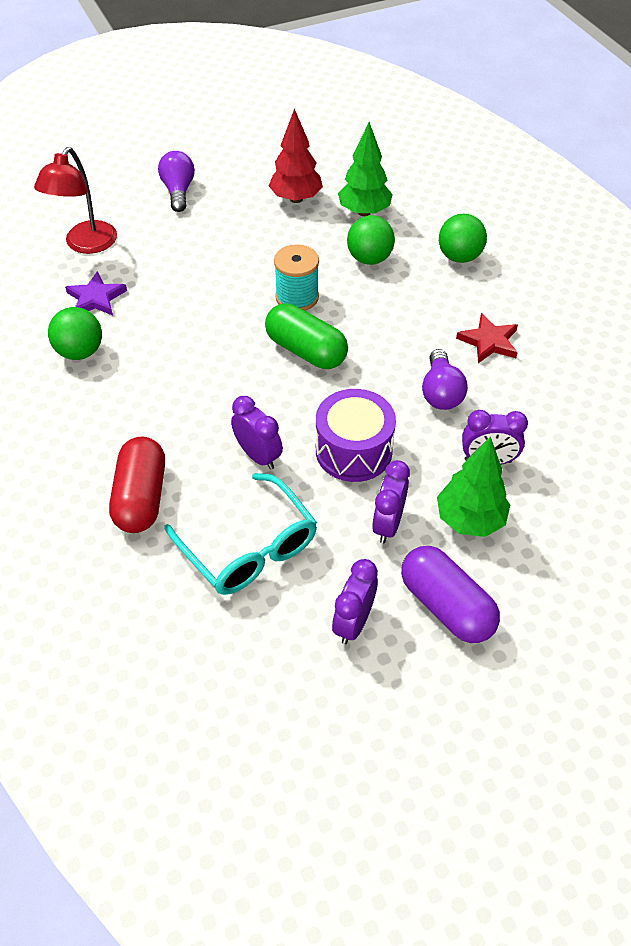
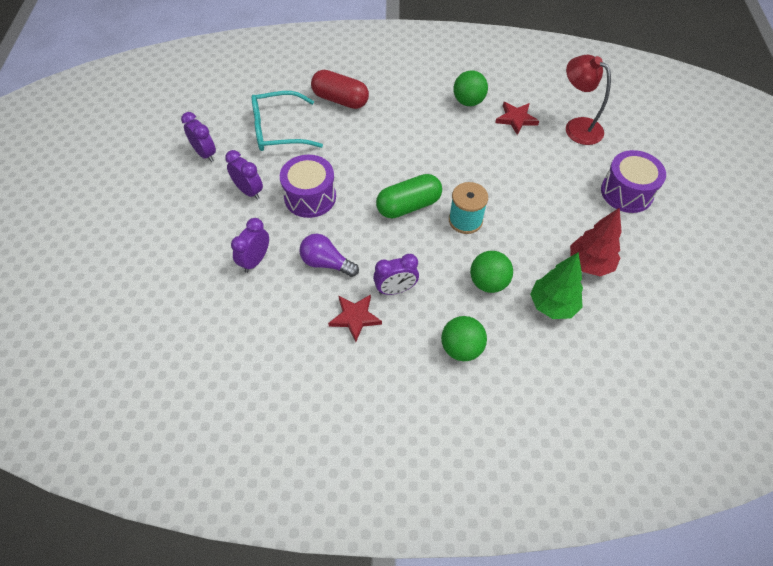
camera: 115 degrees right, 5 degrees up
(96, 298) = (516, 119): purple star -> red star
(178, 191) = (626, 192): purple light bulb -> purple drum
(258, 456) = (336, 153): purple clock -> purple clock (395, 289)
(446, 605) = (182, 194): purple capsule -> none
(470, 520) = (223, 230): green tree -> none

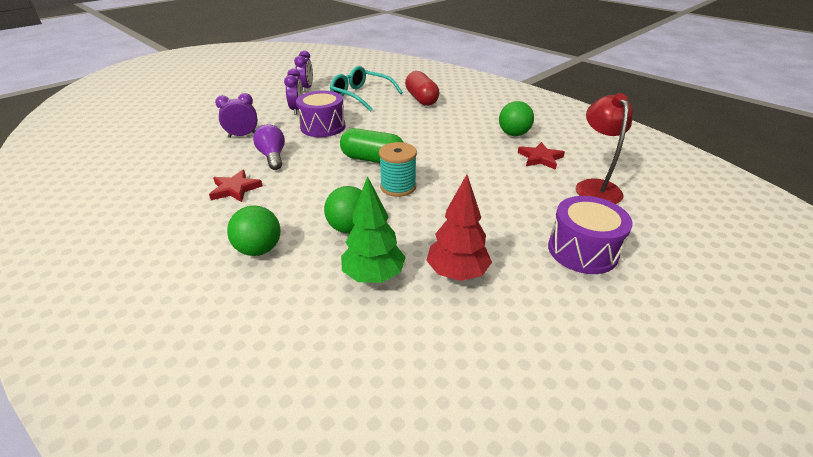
camera: 45 degrees right, 20 degrees down
(395, 289) = (284, 192): purple clock -> none

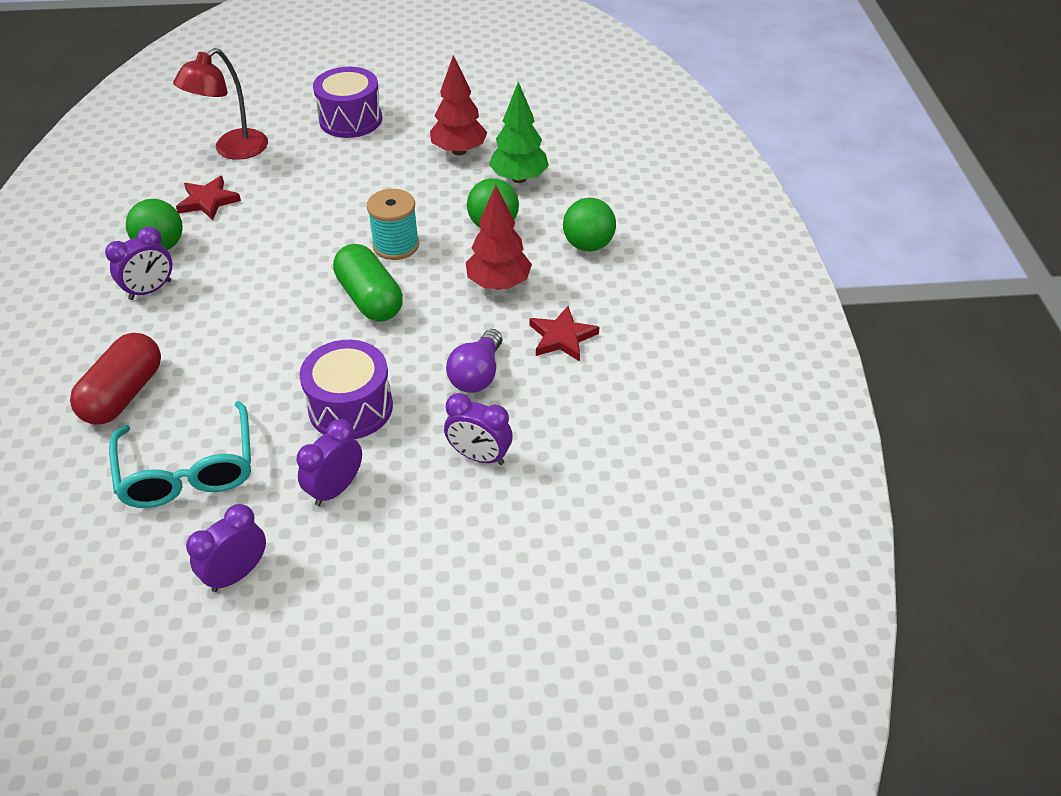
camera: 140 degrees left, 10 degrees up
(304, 196) = (498, 284): none -> red tree
(480, 121) = (150, 290): none -> purple clock

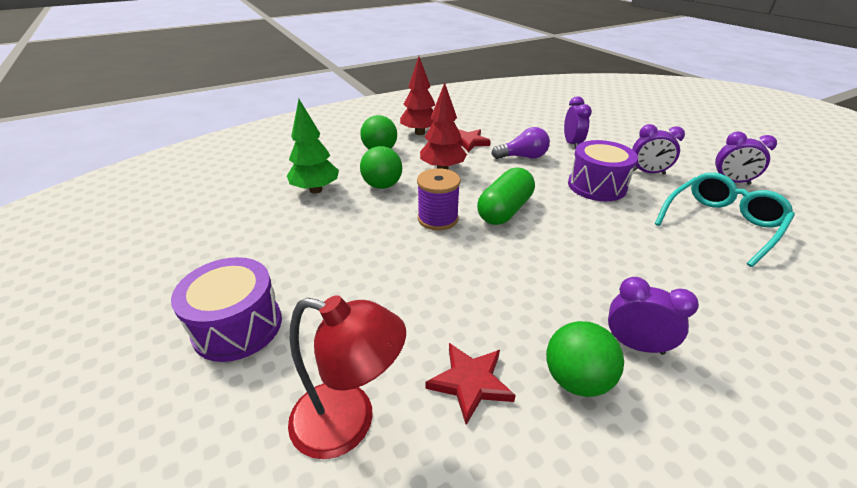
camera: 115 degrees left, 10 degrees down
(124, 394) = (733, 288): red capsule -> none
(396, 245) = (438, 219): turquoise spool -> purple spool
(459, 151) = (284, 228): red tree -> red tree (419, 133)

